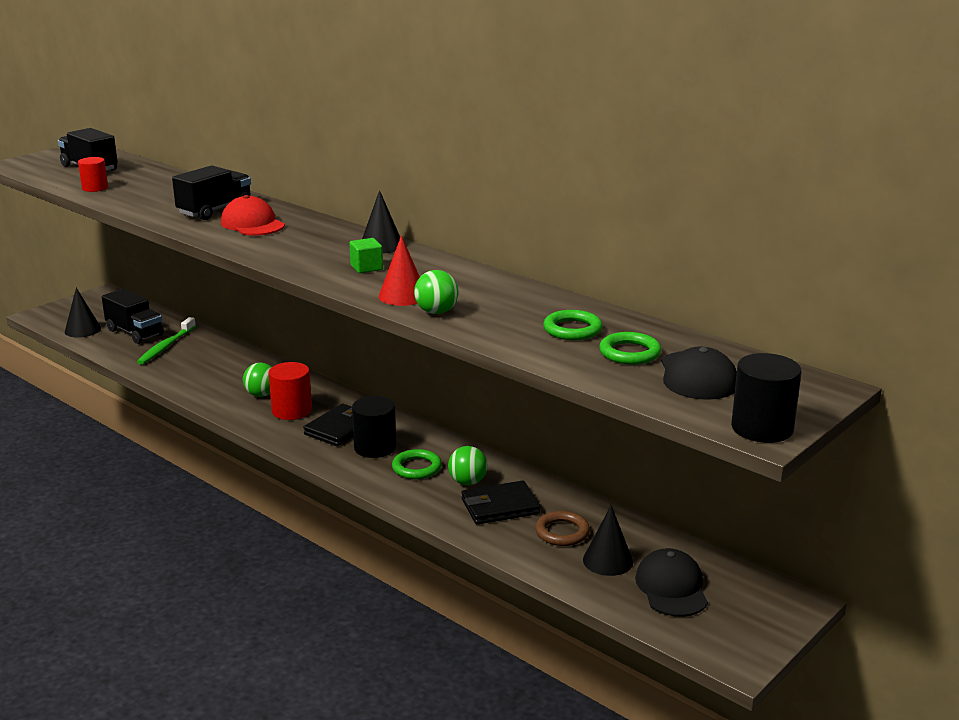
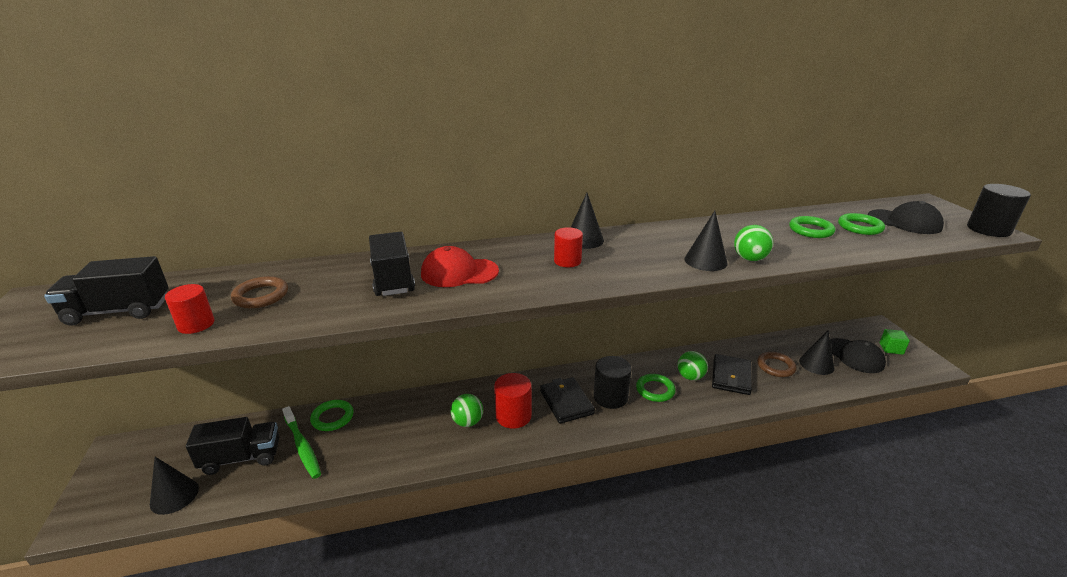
camera: 55 degrees left, 5 degrees up
(147, 188) = (261, 296): none -> brown ring
(208, 343) = (332, 417): none -> green ring
(325, 249) = (567, 261): none -> red cylinder
(366, 268) = (629, 257): green cube -> green cube (891, 348)
(403, 296) = (705, 261): red cone -> black cone
(671, 587) = (854, 356): black cap -> black cap turned 150 degrees counterclockwise

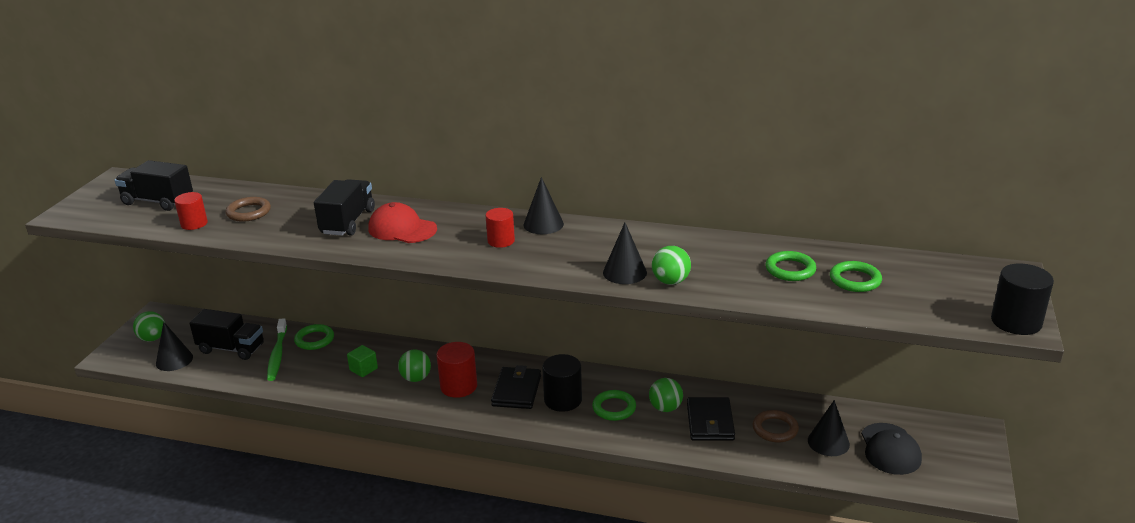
camera: 30 degrees right, 0 degrees up
(127, 479) = (152, 338): none -> green ball
(731, 377) = (710, 422): black wallet -> black wallet turned 45 degrees counterclockwise
(891, 348) = (953, 457): green cube -> green cube (363, 369)
(904, 222) = (923, 288): black cap -> none

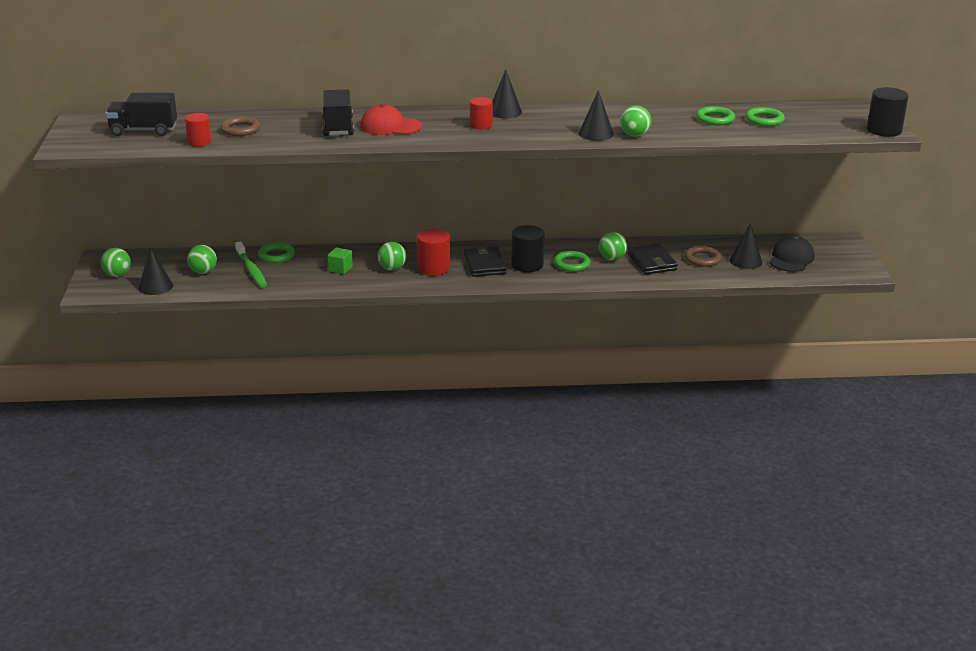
camera: 20 degrees left, 0 degrees up
(231, 349) = (203, 271): black truck -> green ball
(890, 449) = (791, 258): black cap -> black cap turned 135 degrees counterclockwise

